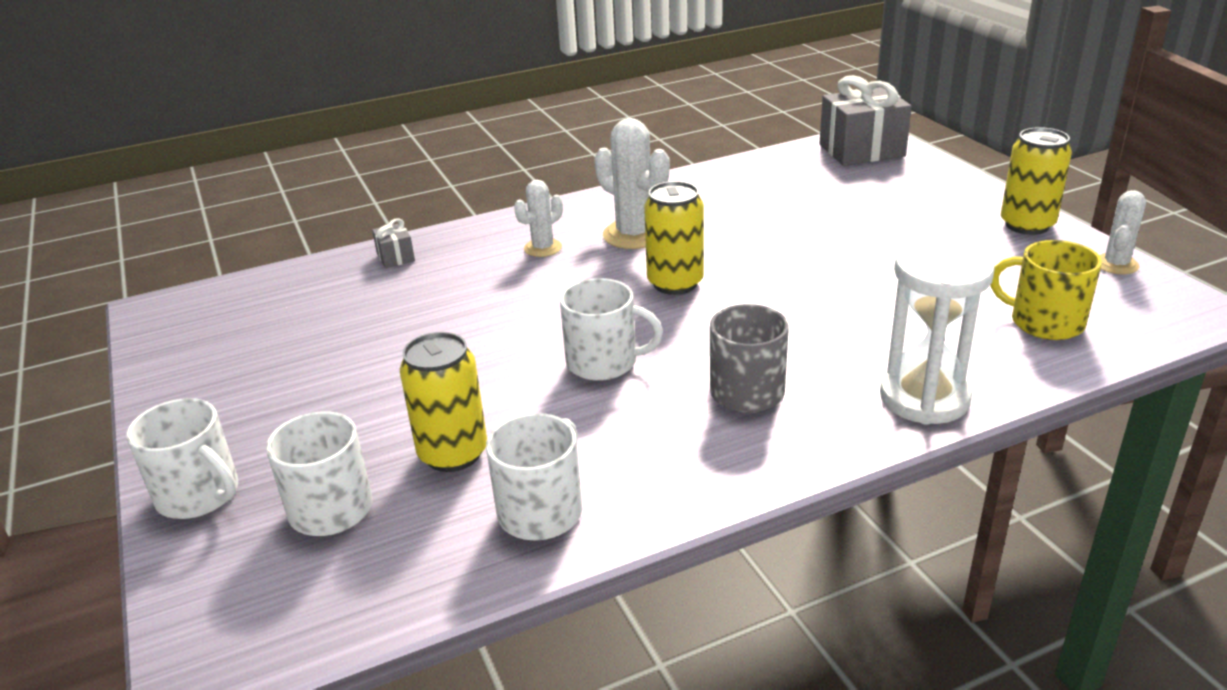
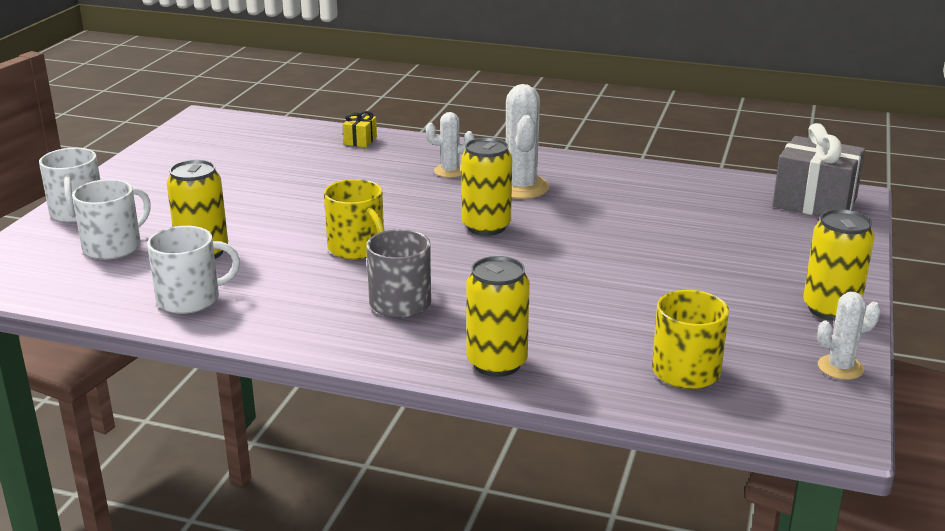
camera: 40 degrees right, 5 degrees down
(395, 257) = (360, 141): grey gift -> yellow gift
(603, 362) = (357, 248): white mug -> yellow mug
(924, 398) = (497, 363): white hourglass -> yellow can

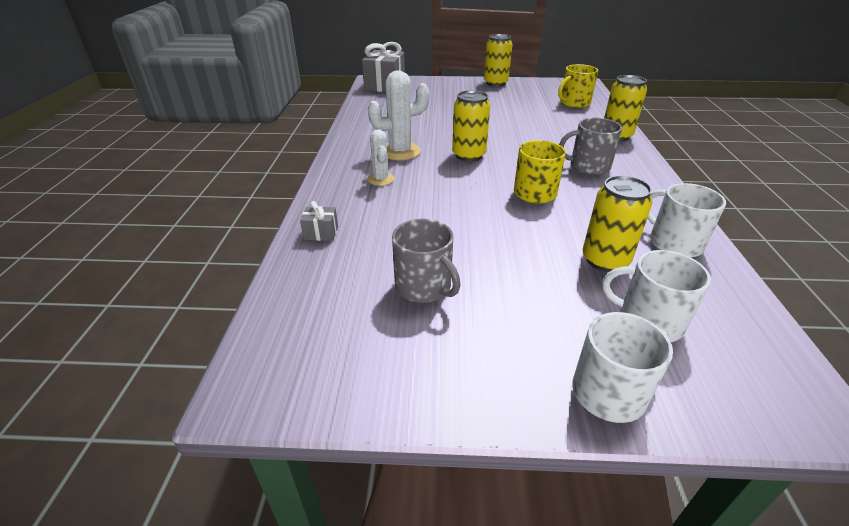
camera: 105 degrees left, 10 degrees up
(246, 171) = (424, 286): none -> grey mug
(360, 141) = (321, 233): yellow gift -> grey gift
(840, 367) = (541, 82): white cactus -> none

